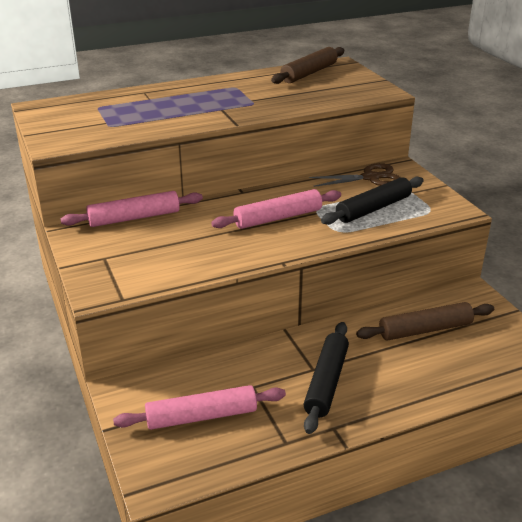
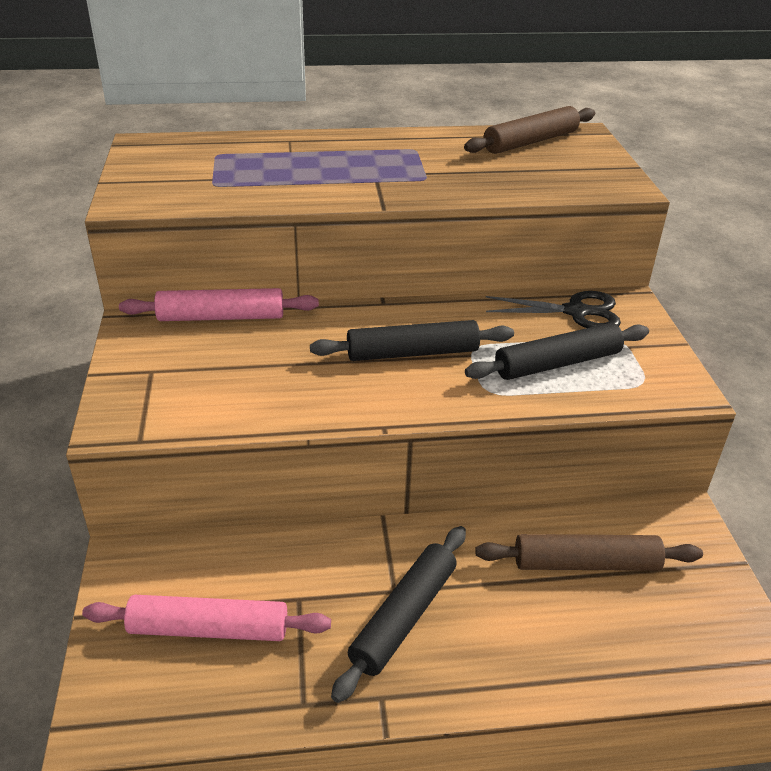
camera: 15 degrees right, 5 degrees up
(278, 218) = (412, 353): pink rolling pin -> black rolling pin
(370, 178) = (575, 312): brown scissors -> black scissors

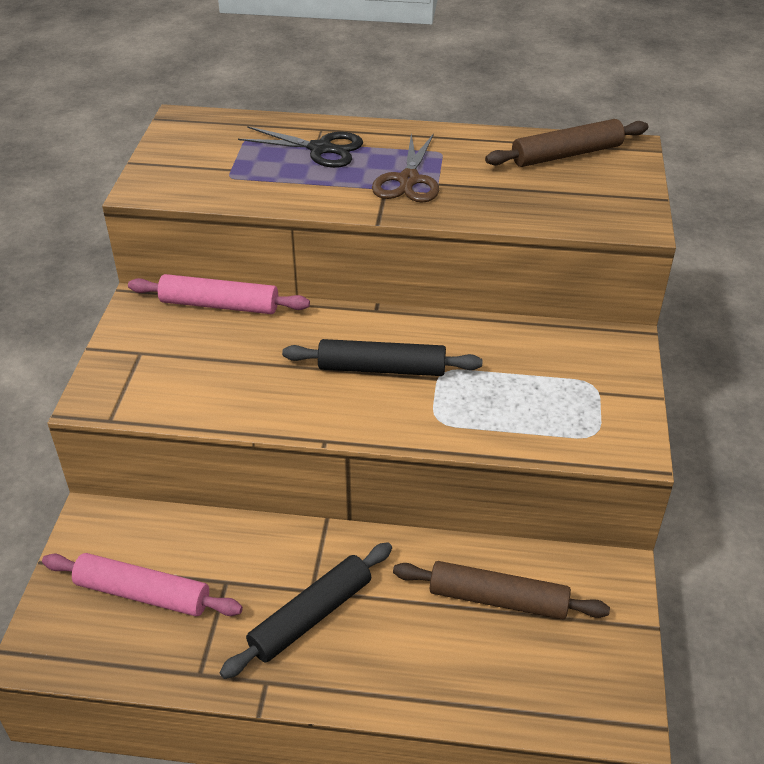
camera: 15 degrees right, 5 degrees up
(395, 172) = (408, 180): none -> brown scissors
(557, 363) = (518, 401): black rolling pin -> none
(575, 312) = (564, 346): black scissors -> black scissors (320, 149)

